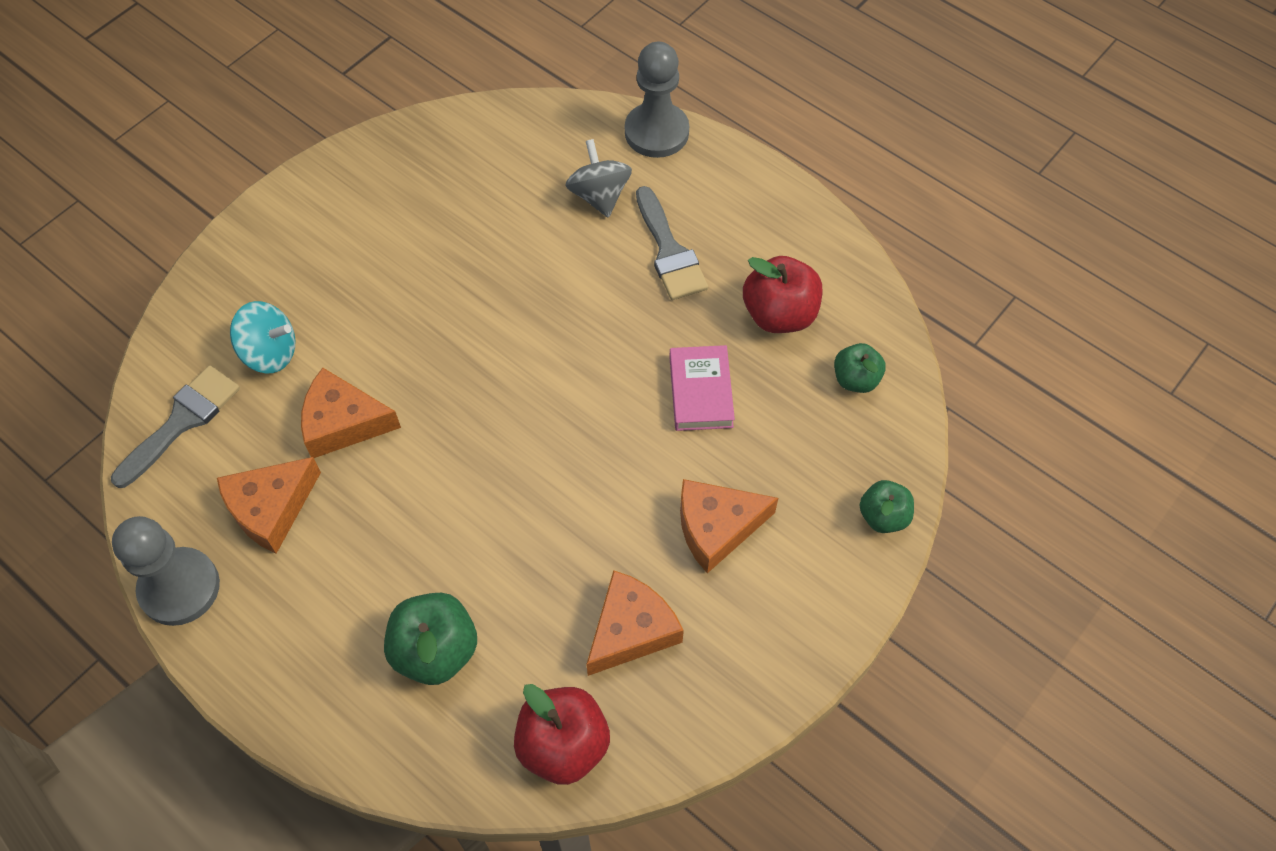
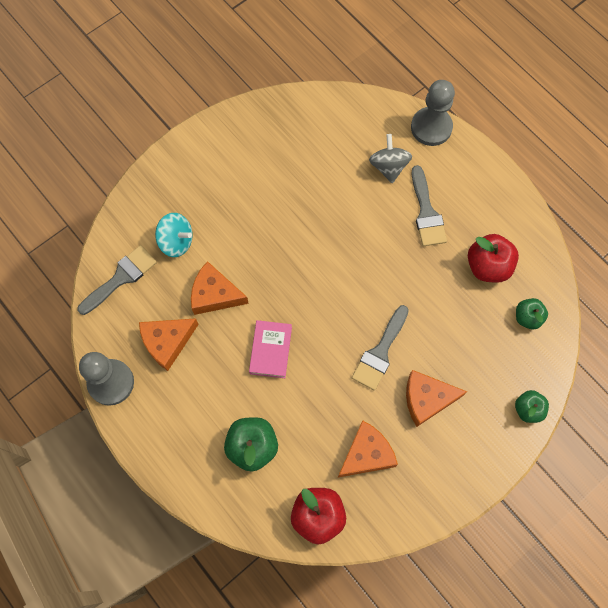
camera: 10 degrees right, 10 degrees up
(629, 468) = (380, 352): none -> grey brush
(701, 392) = (431, 310): pink book -> pink book (271, 350)

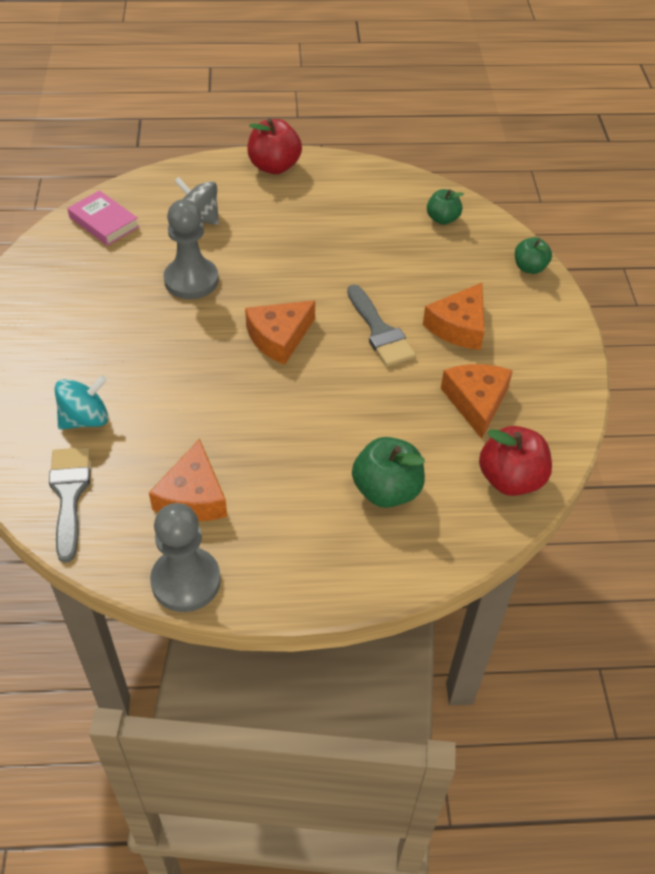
camera: 55 degrees left, 20 degrees down
(215, 294) = (183, 422): orange cheese -> orange cheese (279, 337)
(271, 350) = (294, 412): pink book -> pink book (104, 222)
(426, 212) = (273, 221): grey brush -> none
(431, 127) = (194, 171): grey pawn -> grey pawn (191, 280)
(488, 266) = (369, 214): red apple -> red apple (274, 166)

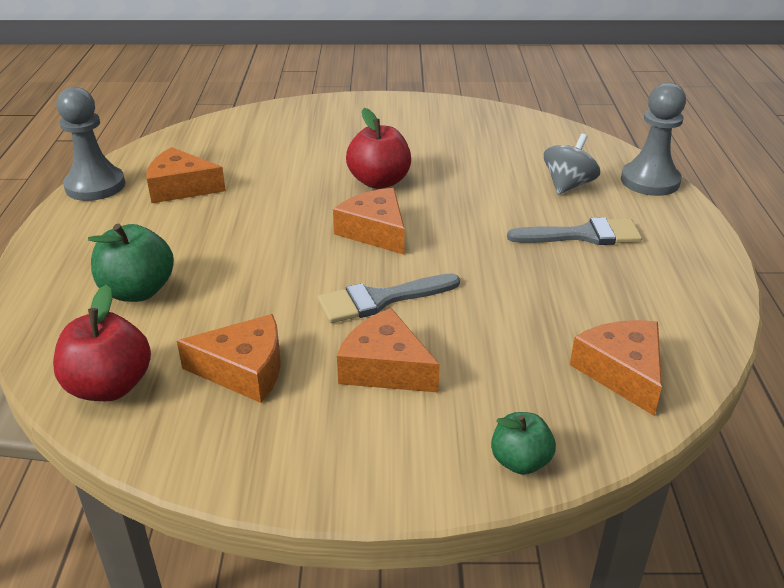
camera: 95 degrees right, 15 degrees down
(69, 494) = (207, 138): grey brush -> grey brush (583, 235)
(85, 419) = (285, 141): turquoise spinning top -> none
(104, 222) = (547, 138): pink book -> none
(191, 280) = (464, 182): grey pawn -> grey pawn (650, 181)
(274, 166) = (687, 232): red apple -> red apple (379, 182)
(442, 219) = (622, 372): green apple -> orange cheese

